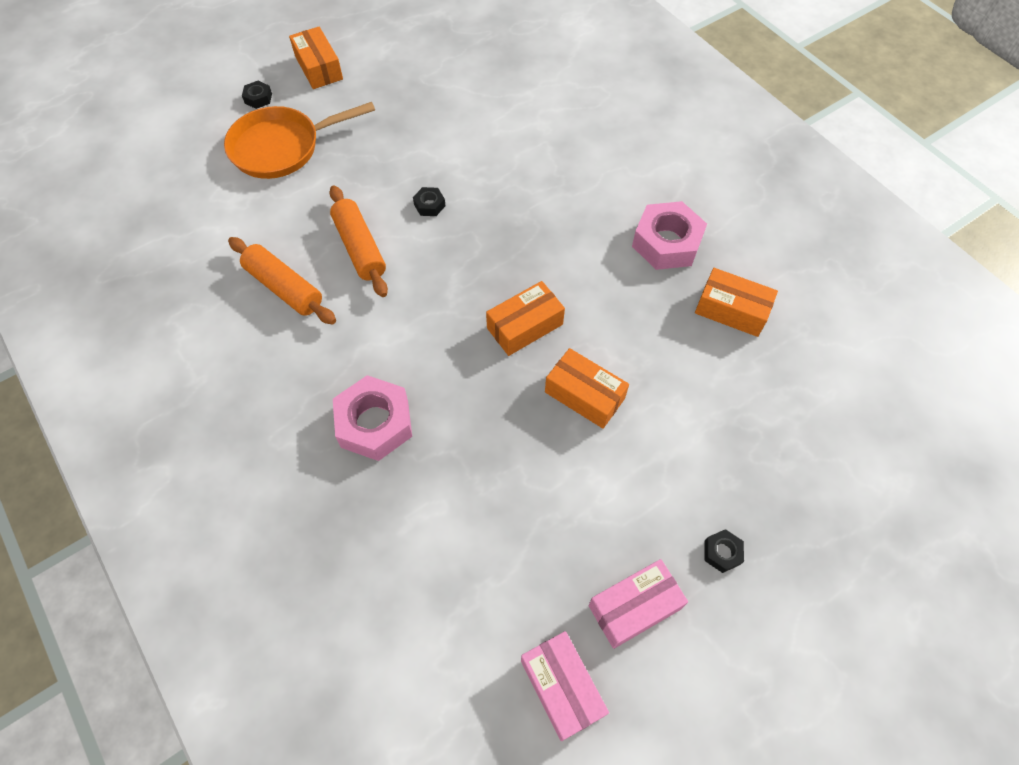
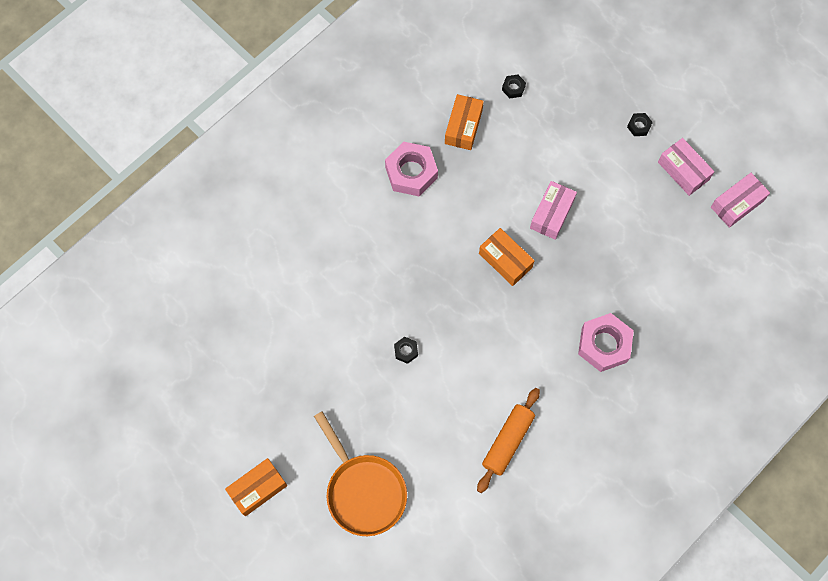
camera: 100 degrees left, 10 degrees up
(258, 98) = (306, 533): black nut -> black nut (513, 88)
(360, 248) = (458, 394): orange rolling pin -> none
(584, 395) = (552, 214): orange box -> pink box

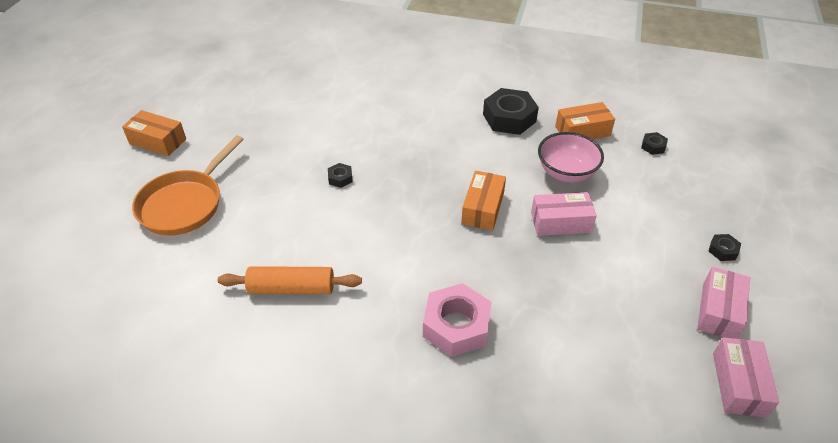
camera: 60 degrees right, 25 degrees down
(411, 172) = (509, 118): pink nut -> black nut
(503, 174) = (566, 173): none -> pink bowl
(737, 204) = (738, 384): pink box -> pink box turned 75 degrees clockwise

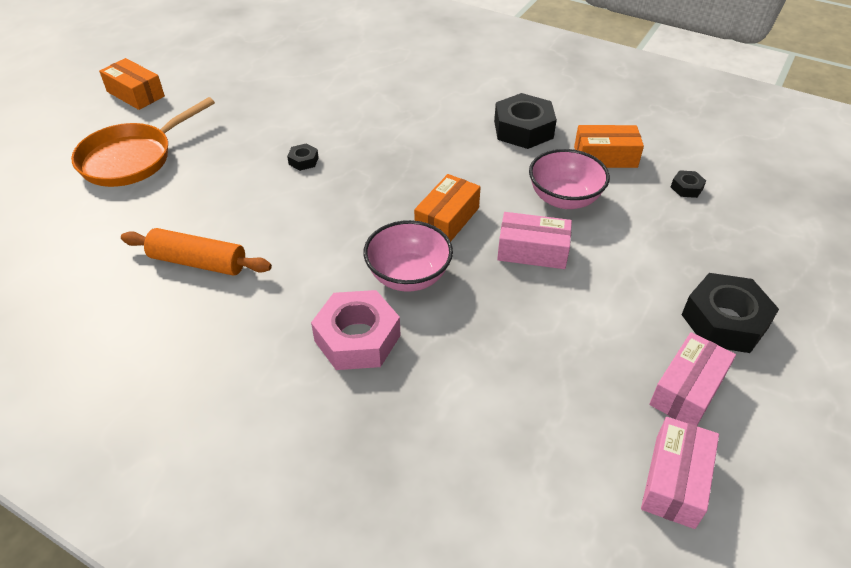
camera: 15 degrees right, 0 degrees up
(473, 264) = (408, 276): none -> pink bowl
(723, 250) = (724, 321): black nut -> black nut, size x2.18

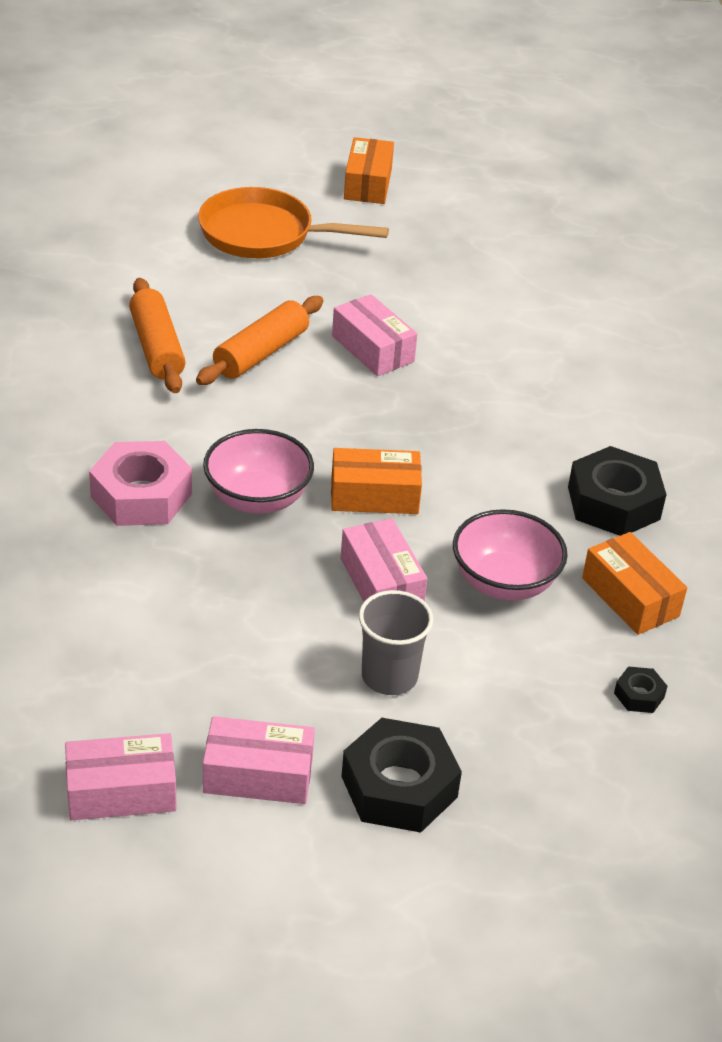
camera: 55 degrees right, 5 degrees down
(258, 212) = (261, 353): none -> orange rolling pin
(303, 161) = (372, 349): black nut -> pink box
(621, 283) = (389, 676): none -> grey cup

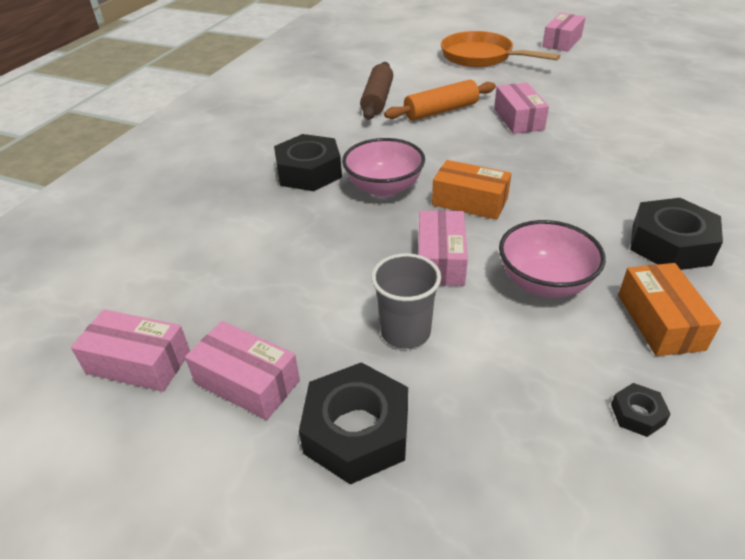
camera: 30 degrees right, 0 degrees up
(141, 495) = (309, 172): pink nut -> black nut
(157, 347) = (377, 99): orange rolling pin -> brown rolling pin
(368, 184) = (562, 42): orange box -> pink box

